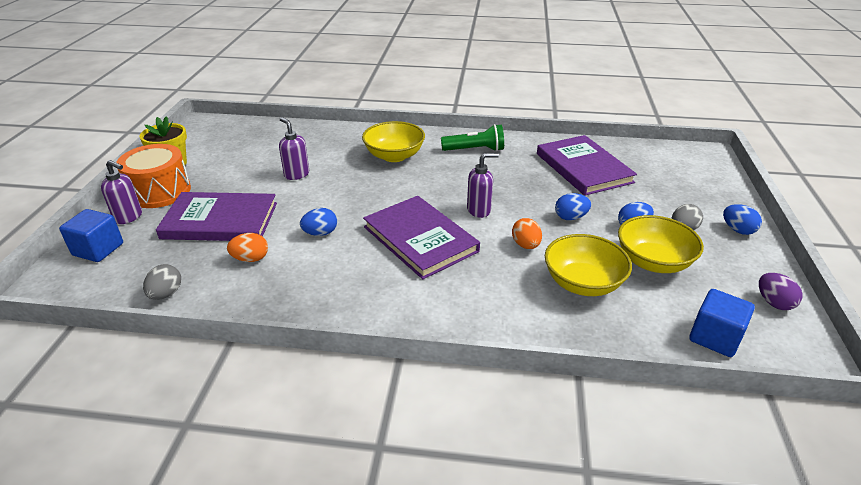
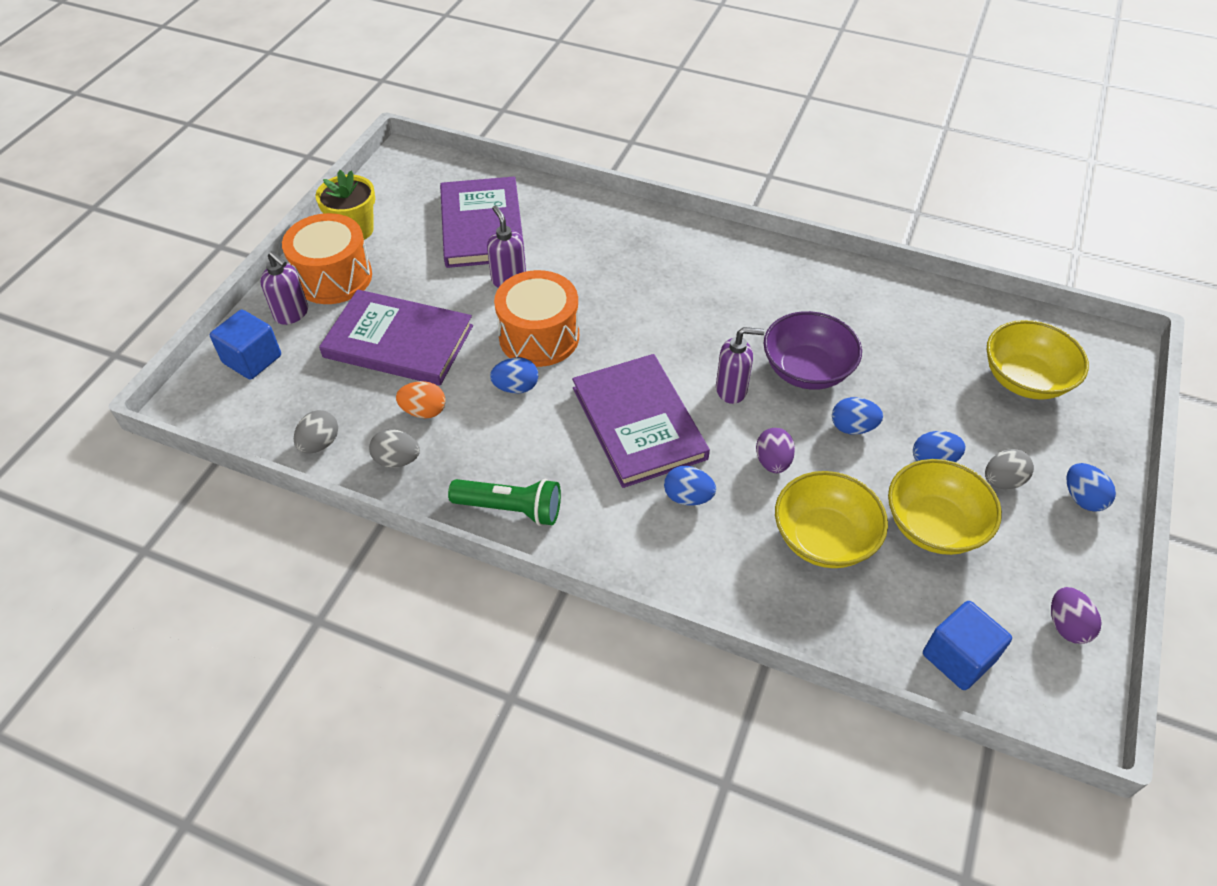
camera: 15 degrees right, 15 degrees up
(235, 293) = (397, 460): none -> grey egg
(329, 202) = (539, 336): none -> orange drum
(394, 156) = (647, 268): yellow bowl -> yellow bowl (1025, 379)
(474, 276) = (688, 497): none -> blue egg
(475, 150) = (764, 277): green flashlight -> green flashlight (511, 509)
(525, 192) = (807, 370): none -> purple bowl
(525, 245) = (773, 462): orange egg -> purple egg
(583, 168) = (909, 341): purple book -> purple book (482, 226)

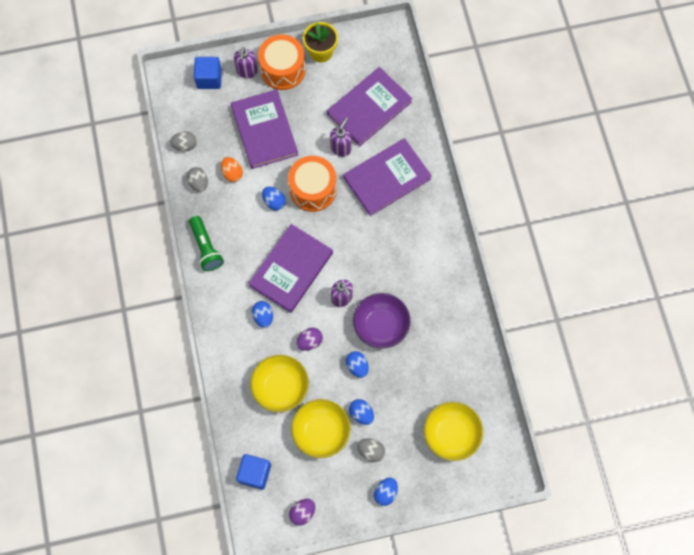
camera: 55 degrees right, 20 degrees up
(595, 258) = (387, 178): none -> purple book

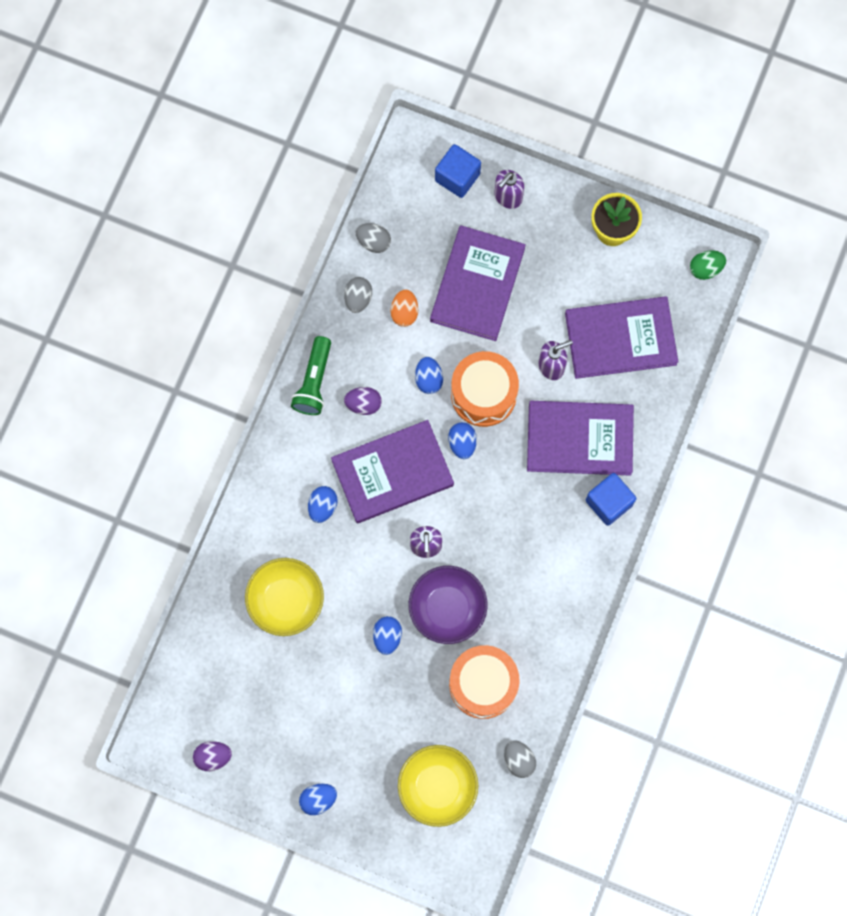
camera: 35 degrees right, 5 degrees up
(255, 473) = (192, 677): blue cube -> blue cube (609, 502)
(283, 69) = (552, 222): orange drum -> orange drum (483, 684)
(309, 342) = (354, 571): purple egg -> purple egg (363, 404)
(321, 431) = (296, 682): yellow bowl -> none
(361, 414) = (354, 693): blue egg -> blue egg (462, 443)
(371, 451) = (335, 742): grey egg -> grey egg (519, 760)
(389, 40) = (705, 269): none -> green egg

